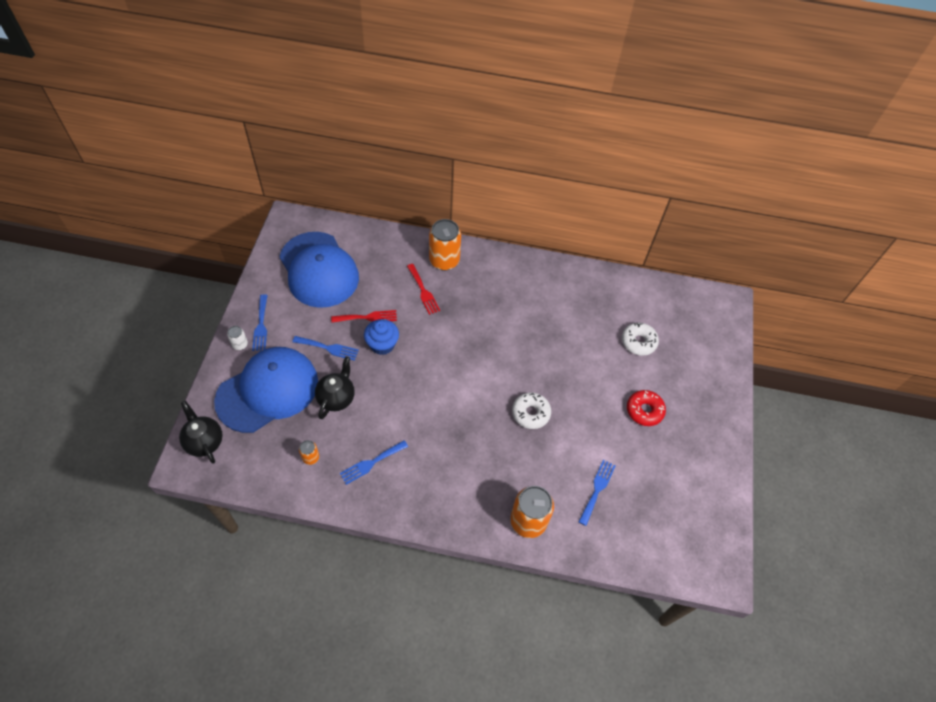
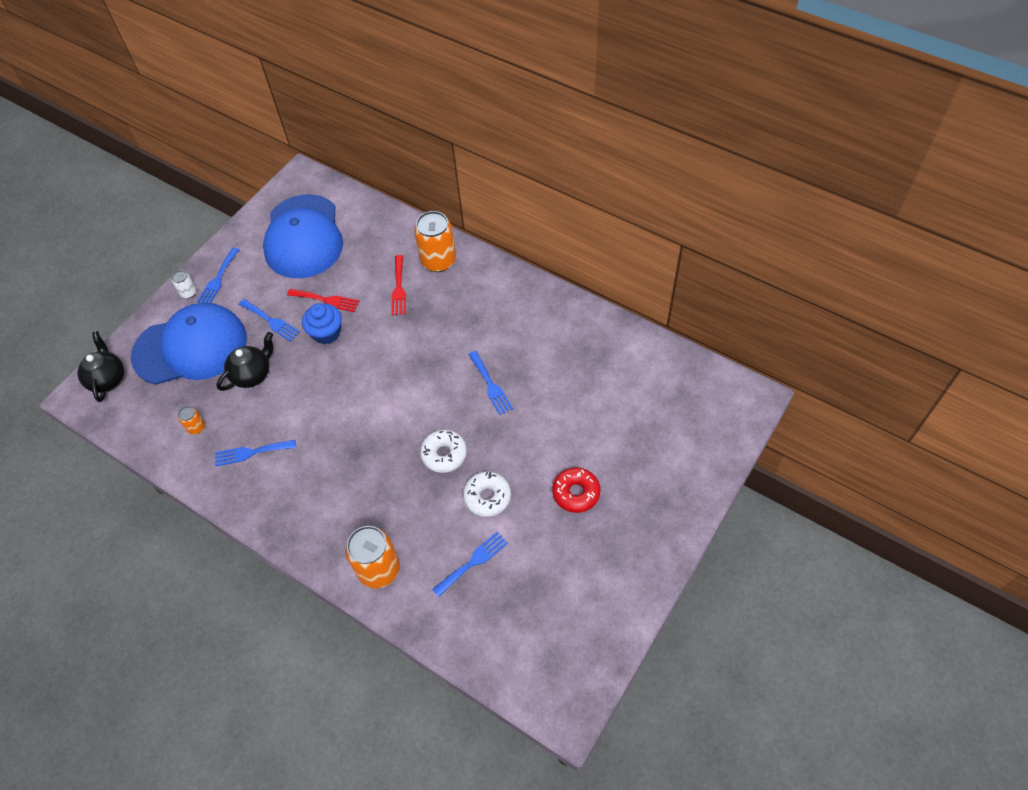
camera: 30 degrees right, 0 degrees up
(538, 348) = (490, 385): none -> blue fork
(638, 342) = (612, 413): white donut -> white donut (487, 497)

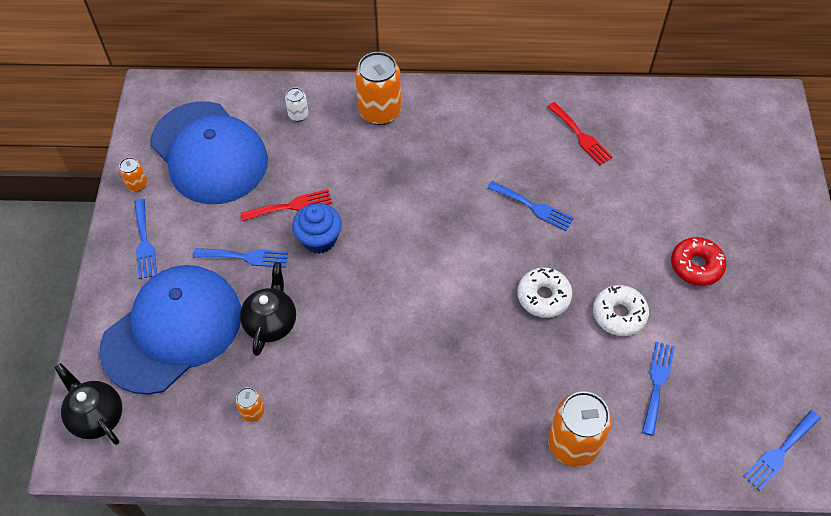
camera: 35 degrees left, 0 degrees up
(188, 293) = (120, 273): white can -> white can (298, 115)
(243, 237) = (137, 184): none -> orange can
(251, 452) = (339, 404): blue fork -> blue fork (780, 452)
(398, 288) = (360, 157): red fork -> red fork (580, 136)

